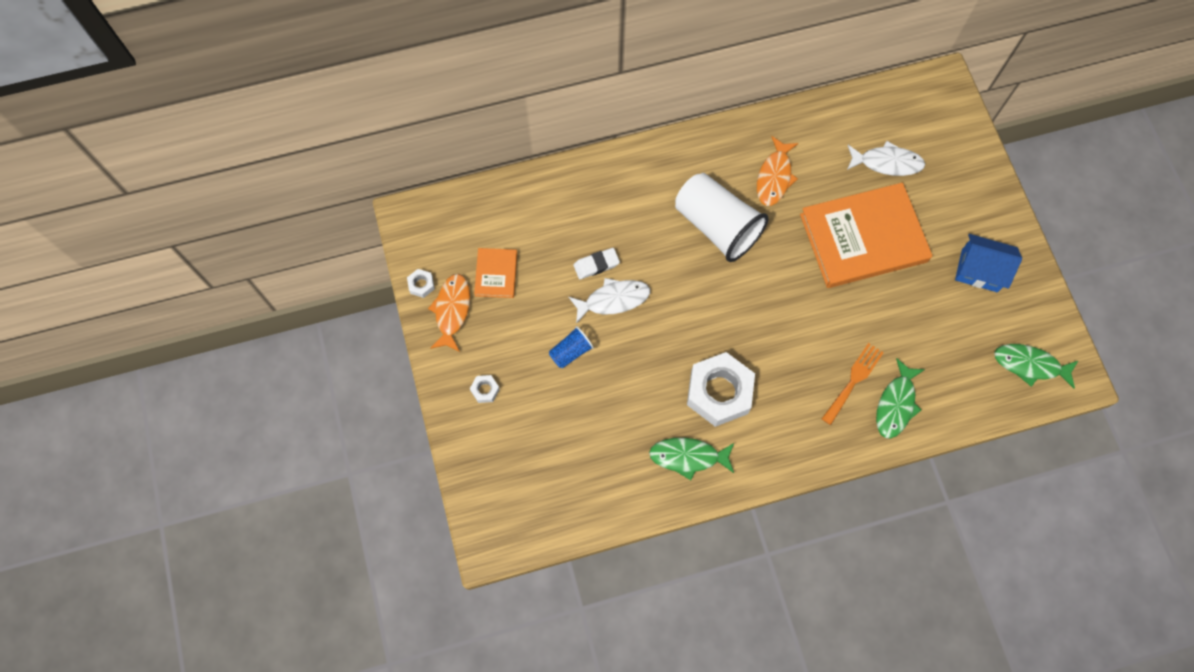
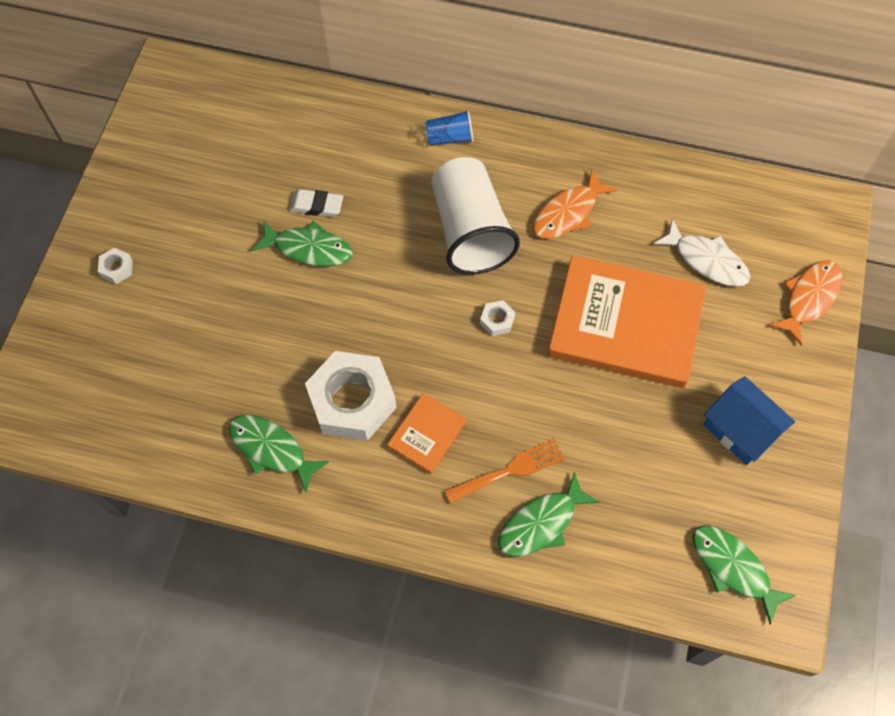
camera: 30 degrees right, 5 degrees down
(421, 285) = (131, 137): white nut -> white nut (497, 320)
(452, 310) = (142, 176): orange fish -> orange fish (809, 298)
(496, 274) = (210, 163): orange book -> orange book (427, 434)
(571, 352) = (228, 277): blue cup -> blue cup (450, 138)
(613, 300) = (308, 248): white fish -> green fish

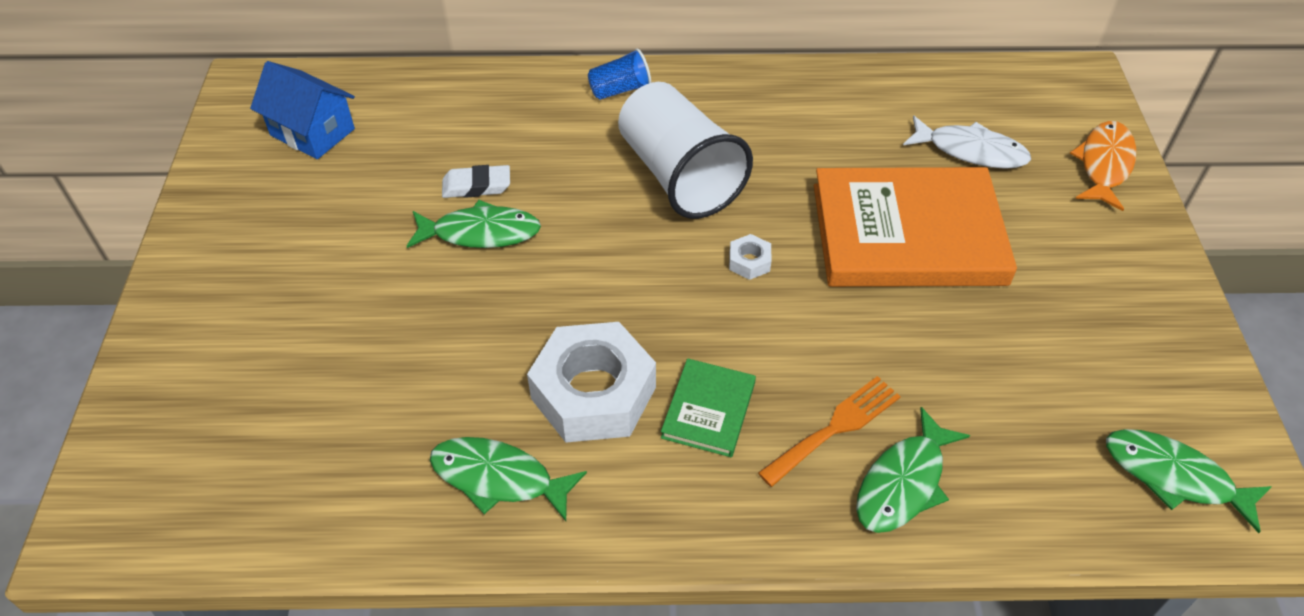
camera: 15 degrees left, 15 degrees down
(117, 268) = (222, 306): white nut -> none
(427, 434) = (708, 410): orange book -> green book
(568, 213) = (789, 136): orange fish -> none
(740, 430) = (1099, 315): blue house -> blue house (312, 132)

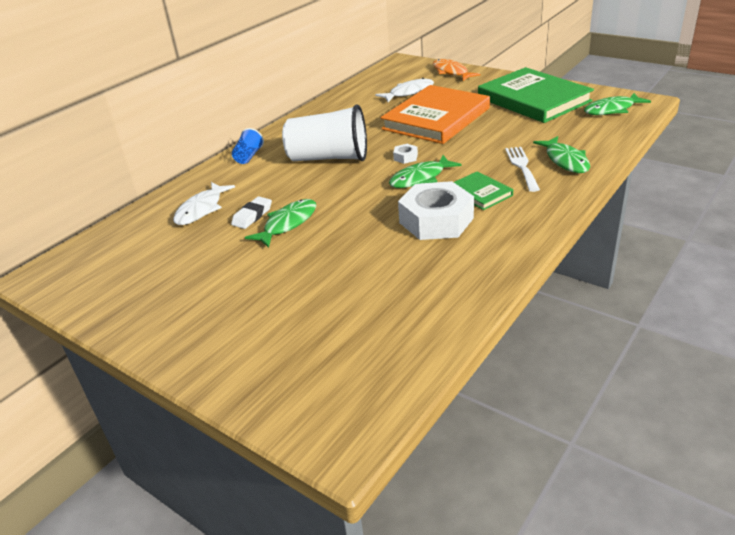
camera: 50 degrees left, 15 degrees down
(312, 132) = (123, 261): blue house -> none
(459, 128) = (201, 209): none -> white fish
(499, 478) = (460, 264): green fish -> green fish (420, 178)
(835, 428) = (522, 166): orange fork -> white fork
(1103, 334) = (533, 99): none -> green book

